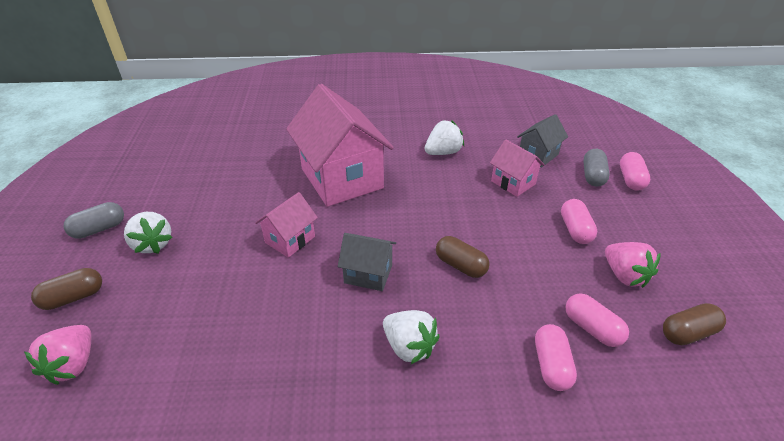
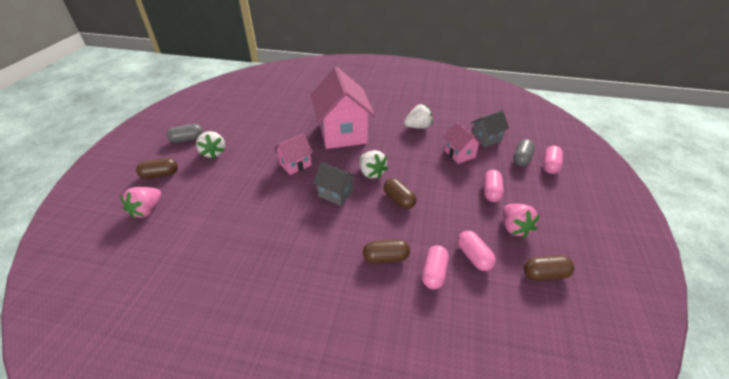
camera: 15 degrees right, 0 degrees up
(409, 346) = (343, 242): white strawberry -> white strawberry (371, 173)
(478, 358) = (386, 258): none -> brown capsule

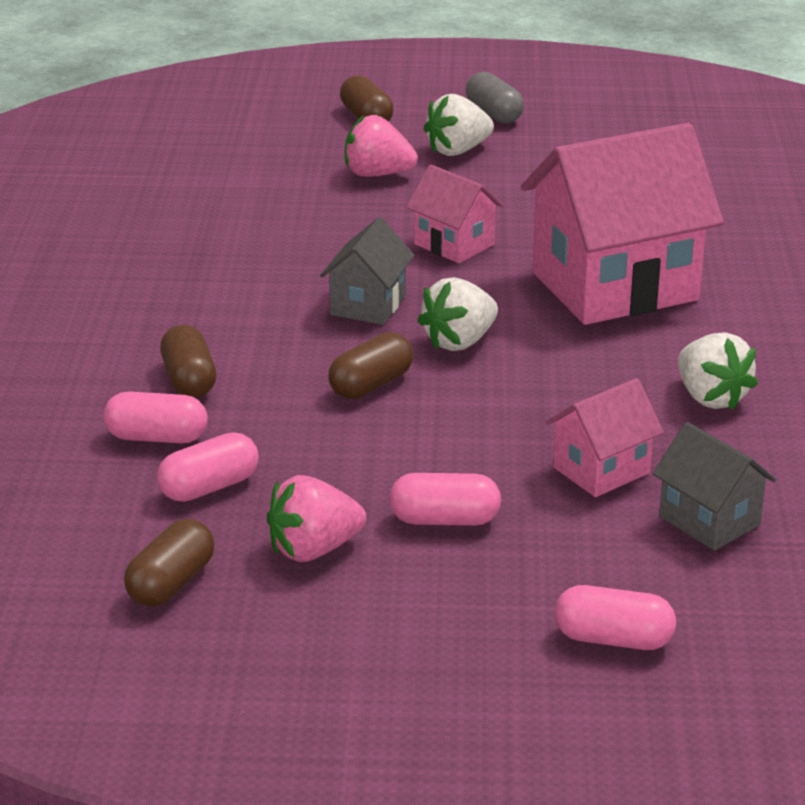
camera: 80 degrees right, 10 degrees down
(147, 210) = (264, 132): pink strawberry -> pink strawberry (377, 174)
(521, 159) = (627, 584): grey capsule -> none
(545, 274) = (171, 583): brown capsule -> brown capsule turned 45 degrees clockwise

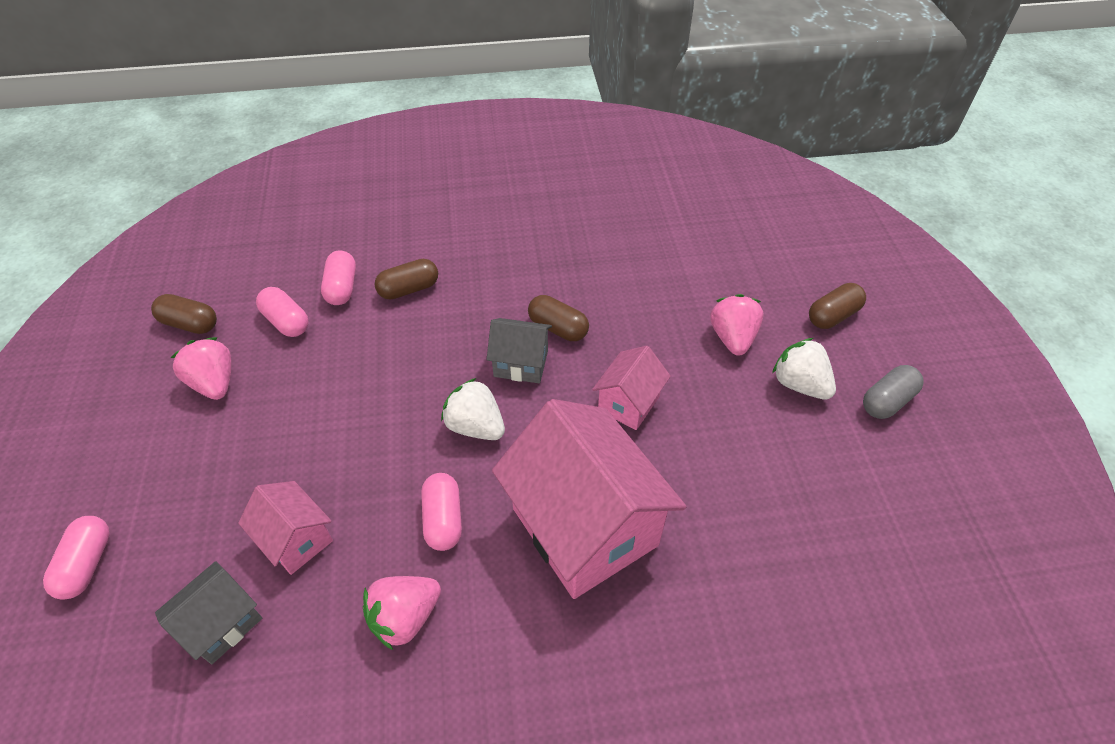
camera: 80 degrees right, 20 degrees up
(371, 385) = (410, 382): brown capsule -> brown capsule (558, 328)
(444, 520) = (240, 447): pink capsule -> pink capsule (443, 519)
(710, 397) = (405, 617): white strawberry -> pink strawberry

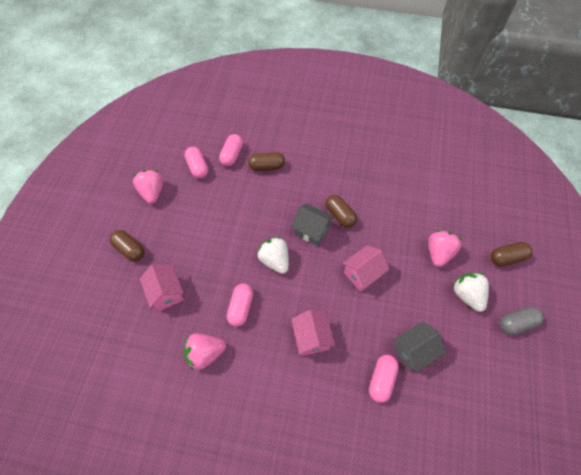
camera: 20 degrees right, 10 degrees up
(87, 564) = (70, 272): pink capsule -> pink capsule (381, 379)
(190, 324) = (150, 154): brown capsule -> brown capsule (130, 249)
(222, 623) = (120, 324): grey house -> grey house (413, 351)
(584, 526) = (311, 337): pink house -> pink house, size x0.49

